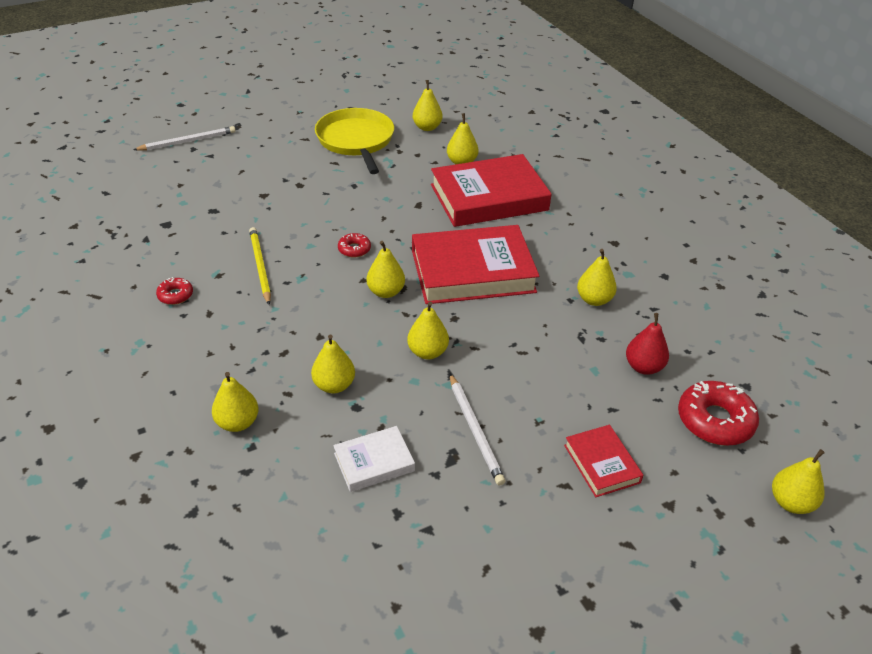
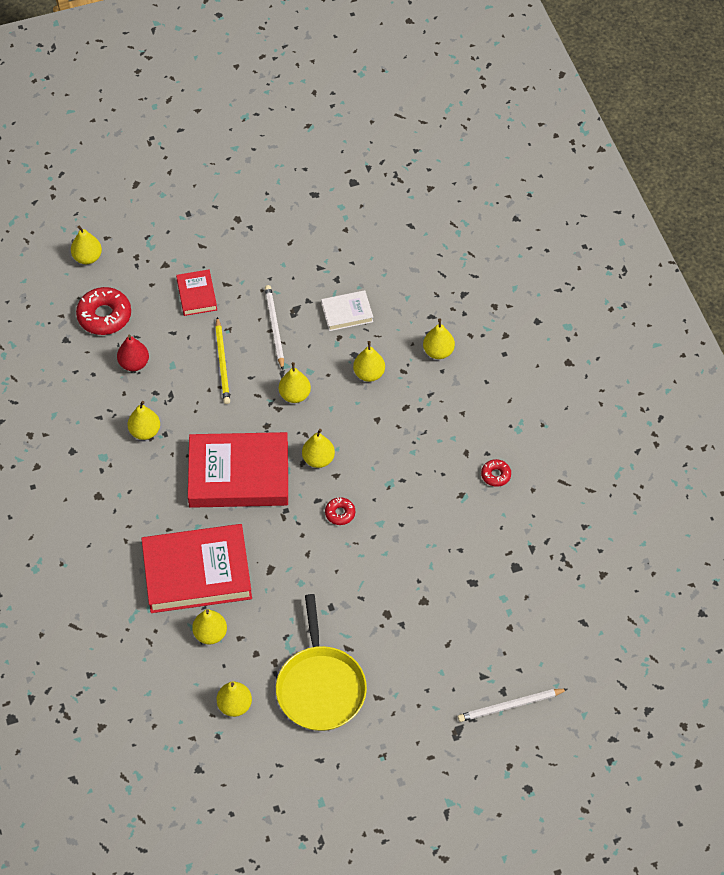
camera: 170 degrees left, 15 degrees up
(260, 266) = (425, 501): yellow pencil -> yellow pencil (222, 363)

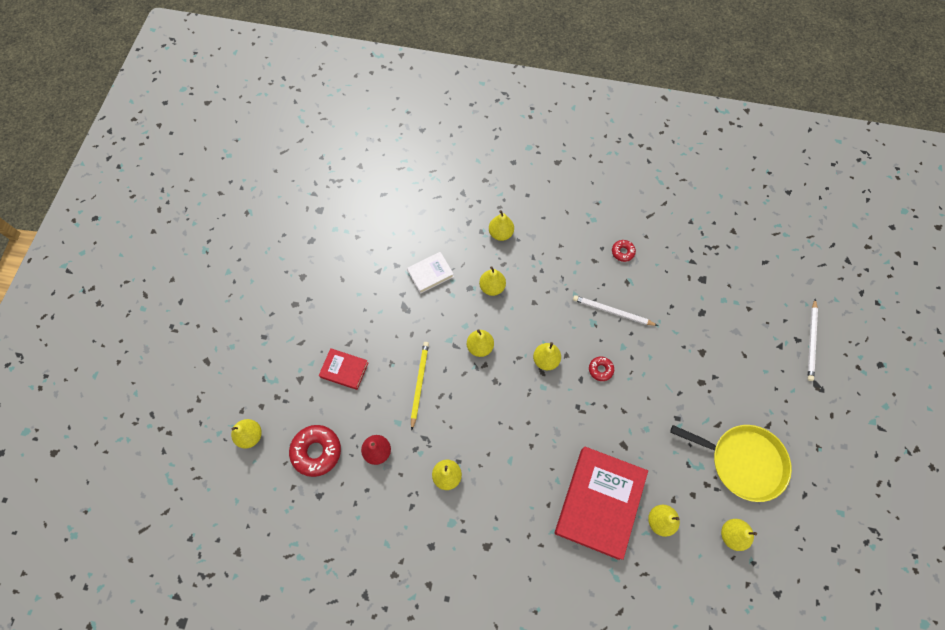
camera: 60 degrees left, 10 degrees up
(222, 363) = (419, 383): yellow pencil -> yellow pencil turned 105 degrees counterclockwise
(239, 474) = (527, 424): red book -> none
(274, 327) = (411, 329): white pencil -> white pencil (612, 312)
(347, 313) = (430, 274): white book -> white book turned 45 degrees clockwise

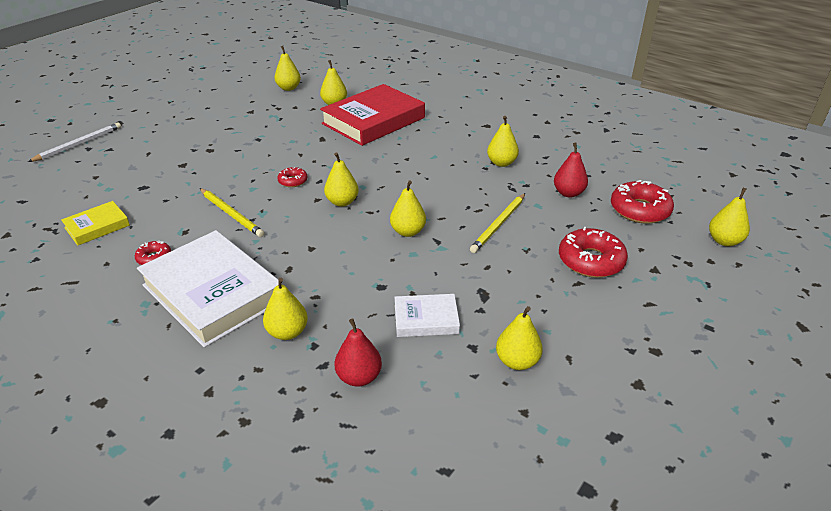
camera: 155 degrees left, 30 degrees down
(344, 370) = (591, 261): red book -> red donut
(446, 223) = (359, 377): none -> red pear
(492, 287) = (350, 278): yellow pear -> yellow pear (517, 361)
(563, 241) = (213, 293): none -> white book
(612, 312) = (231, 214): white pencil -> yellow pencil
(687, 262) = (97, 226): none -> yellow book
(743, 462) = (236, 109): yellow pan -> none

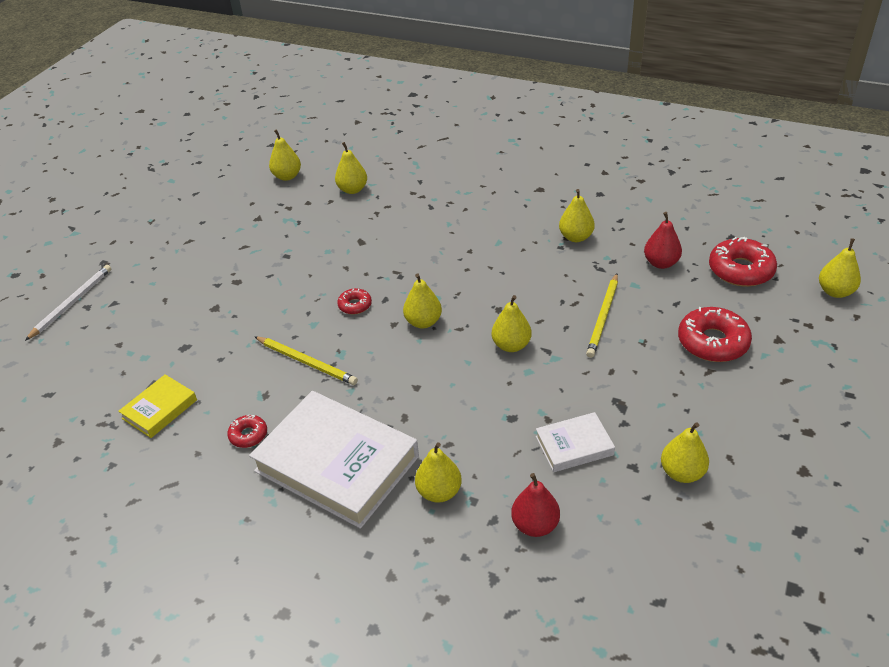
camera: 10 degrees left, 5 degrees up
(373, 120) = (409, 205): red book -> none

